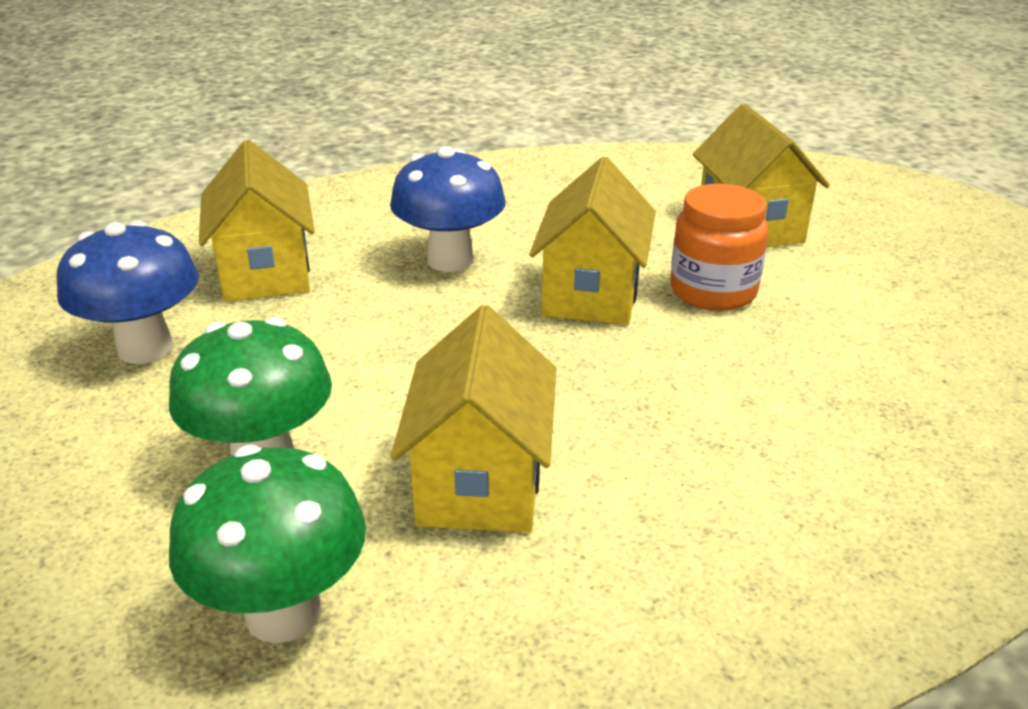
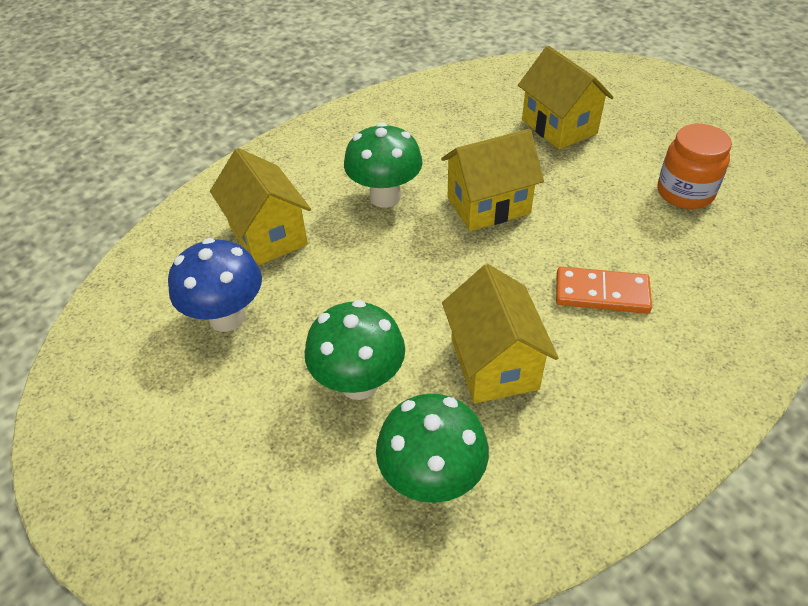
camera: 15 degrees left, 15 degrees up
(450, 260) = (385, 197): blue mushroom -> green mushroom
(591, 294) = (488, 205): yellow house -> yellow house turned 75 degrees clockwise
(706, 430) = (601, 293): none -> orange domino
(713, 291) = (560, 186): orange jar -> orange jar (685, 193)

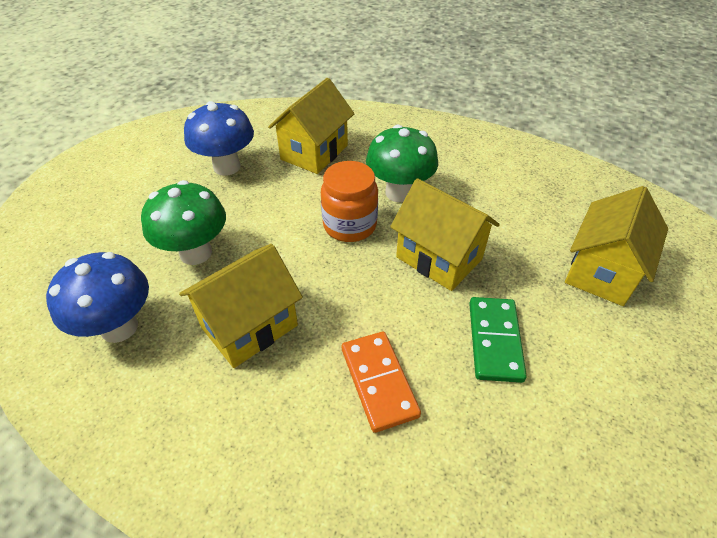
camera: 60 degrees right, 0 degrees up
(432, 479) = (119, 327): green mushroom -> blue mushroom
(594, 211) = (494, 340): none -> green domino
(685, 193) = (596, 420): orange jar -> orange jar (350, 225)

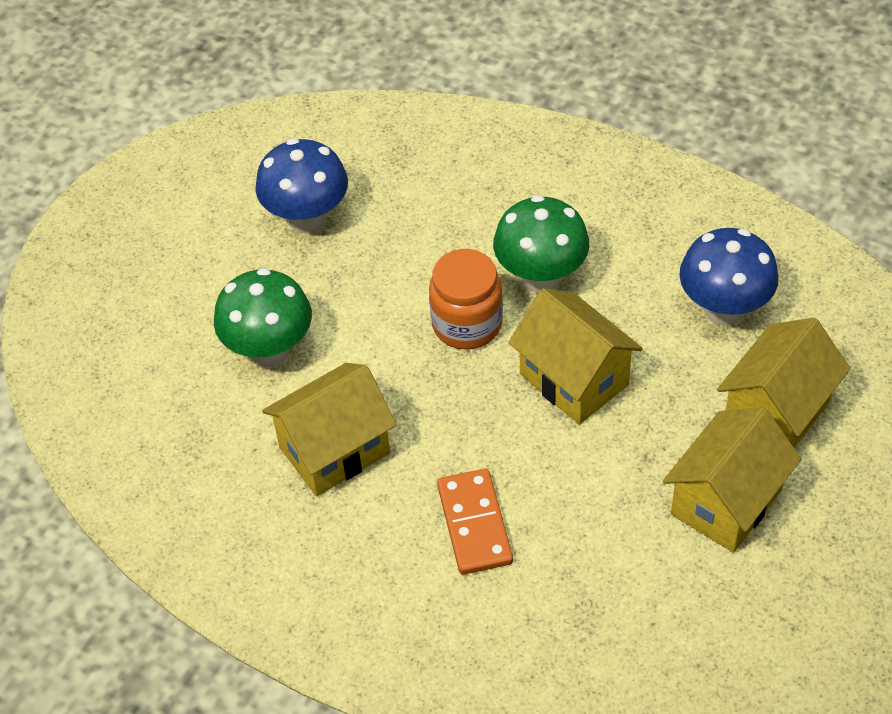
camera: 10 degrees right, 5 degrees up
(119, 327) = (186, 440): blue mushroom -> blue mushroom (723, 309)
(314, 152) = (431, 201): yellow house -> yellow house (726, 502)
(494, 340) = (615, 489): green domino -> none

